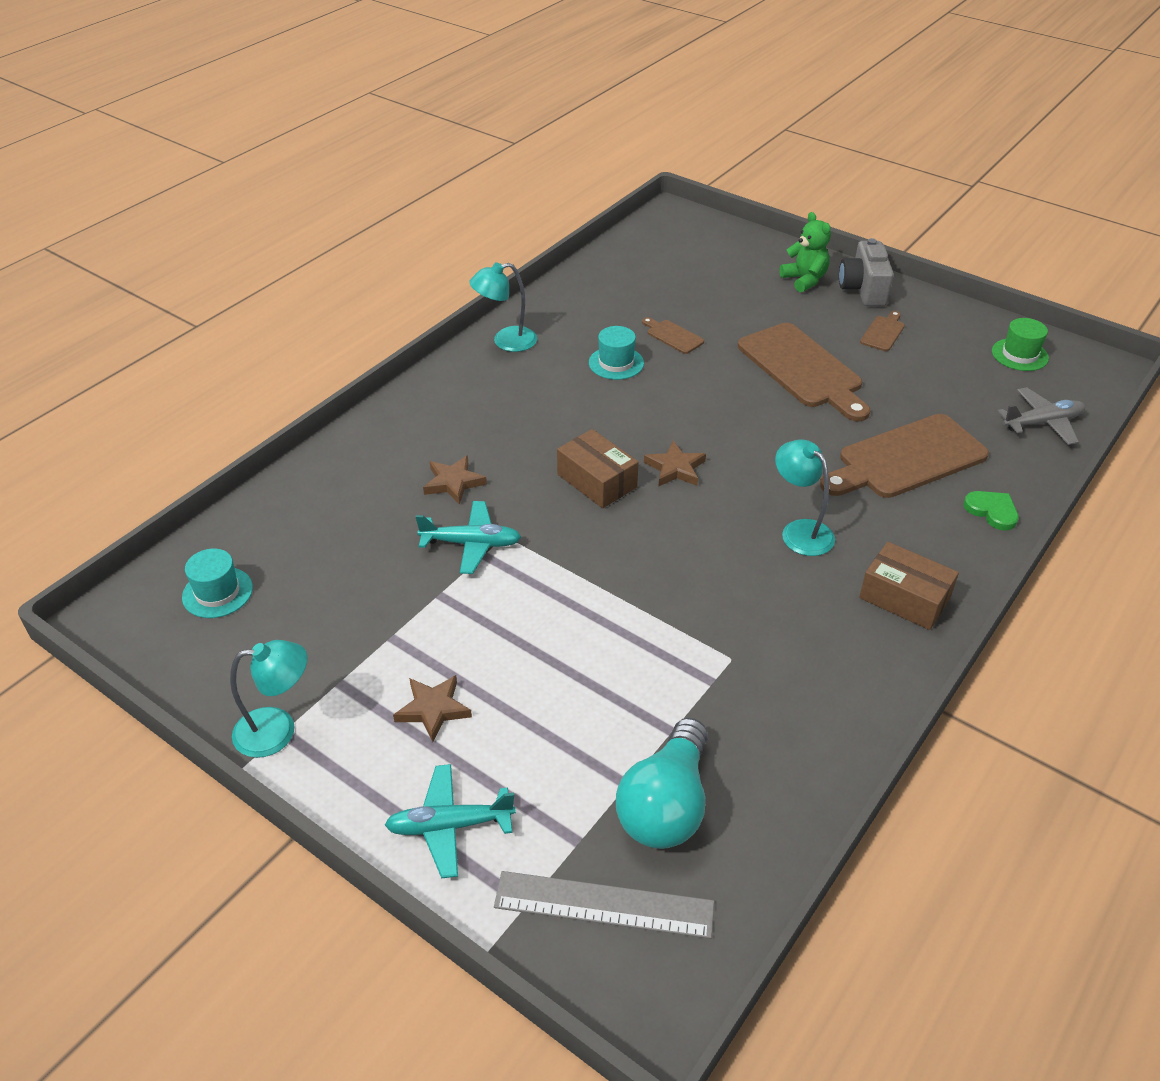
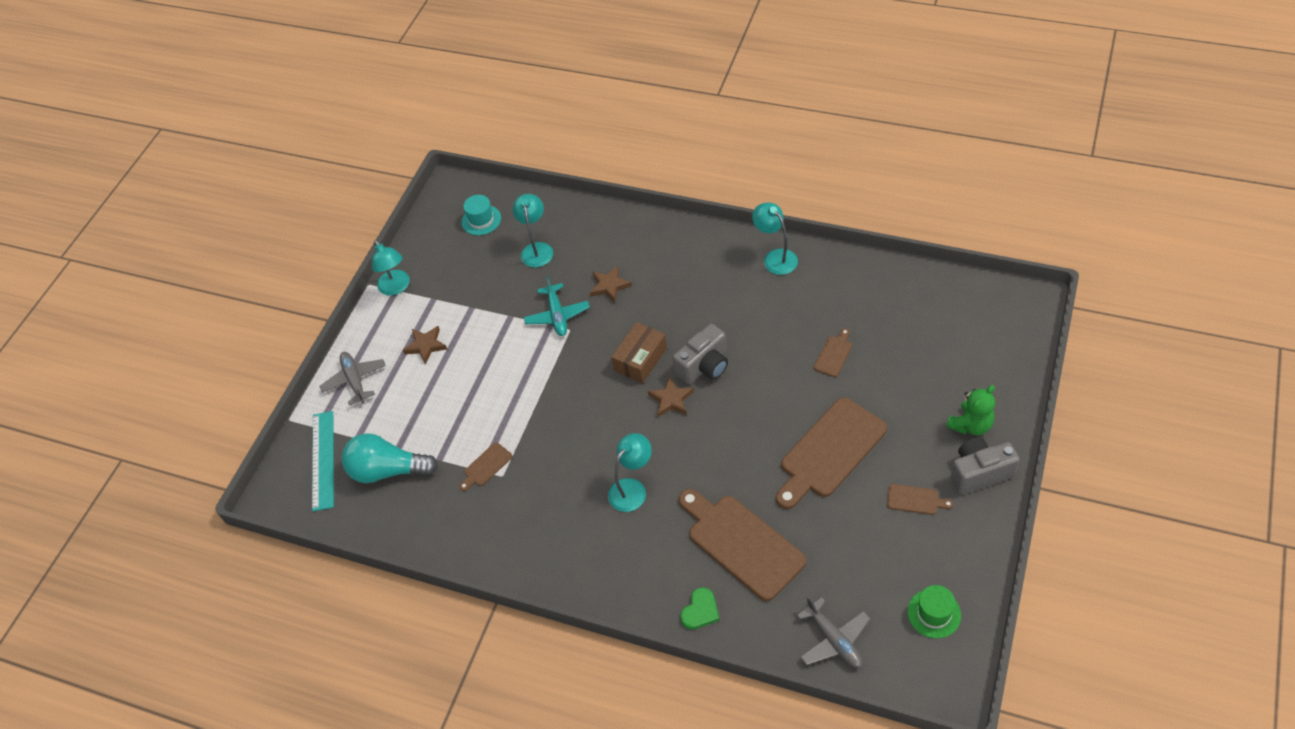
camera: 80 degrees right, 10 degrees up
(329, 541) = (536, 249): none -> turquoise lamp
(450, 826) = (355, 380): turquoise plane -> grey plane
(604, 905) = (323, 460): grey ruler -> turquoise ruler
(616, 363) = (780, 329): turquoise hat -> none
(638, 430) = (704, 366): none -> grey camera
(707, 674) = (486, 466): none -> brown cutting board
(904, 598) = (586, 564): brown box -> none

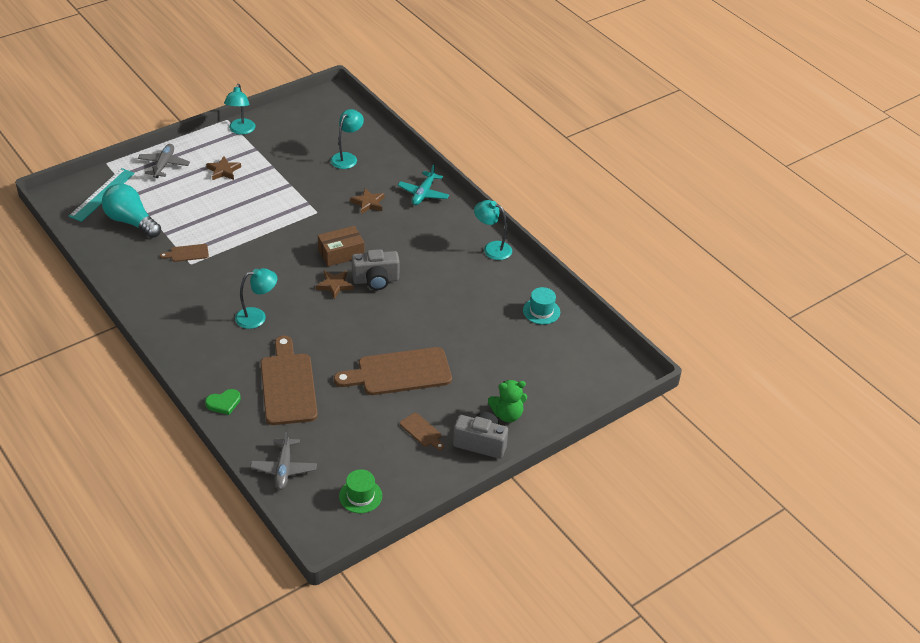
camera: 25 degrees right, 10 degrees down
(481, 220) = (331, 123): turquoise hat -> turquoise hat (541, 311)
(557, 315) = (318, 200): turquoise plane -> turquoise plane (423, 194)
(775, 257) = (492, 248): turquoise lamp -> turquoise lamp turned 60 degrees counterclockwise
(834, 354) = (465, 323): brown cutting board -> none

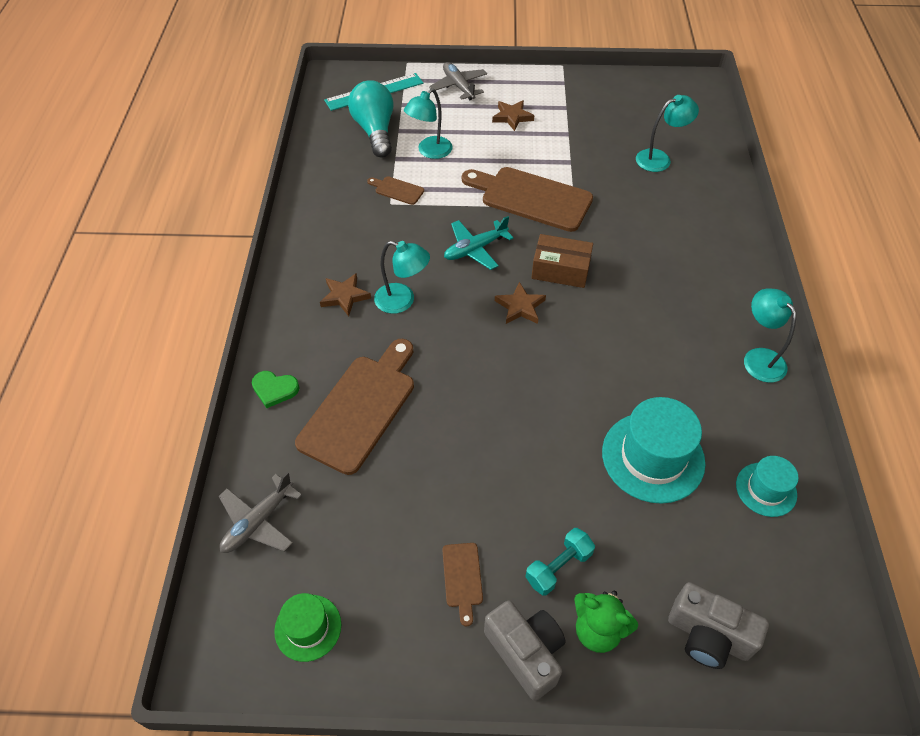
camera: 40 degrees right, 10 degrees up
(164, 165) = (458, 86): grey plane -> grey plane turned 75 degrees counterclockwise
(241, 130) = (567, 82): turquoise lamp -> turquoise lamp (430, 151)
(368, 203) = (642, 223): brown star -> brown star (345, 296)
(376, 280) = (574, 325): grey camera -> grey camera (708, 636)
(399, 372) = (503, 470): brown cutting board -> brown cutting board (531, 198)
(423, 194) = (720, 242): turquoise plane -> turquoise plane (475, 249)
(466, 400) = (558, 567): none -> turquoise dumbbell
(474, 325) = (653, 457): none -> turquoise hat

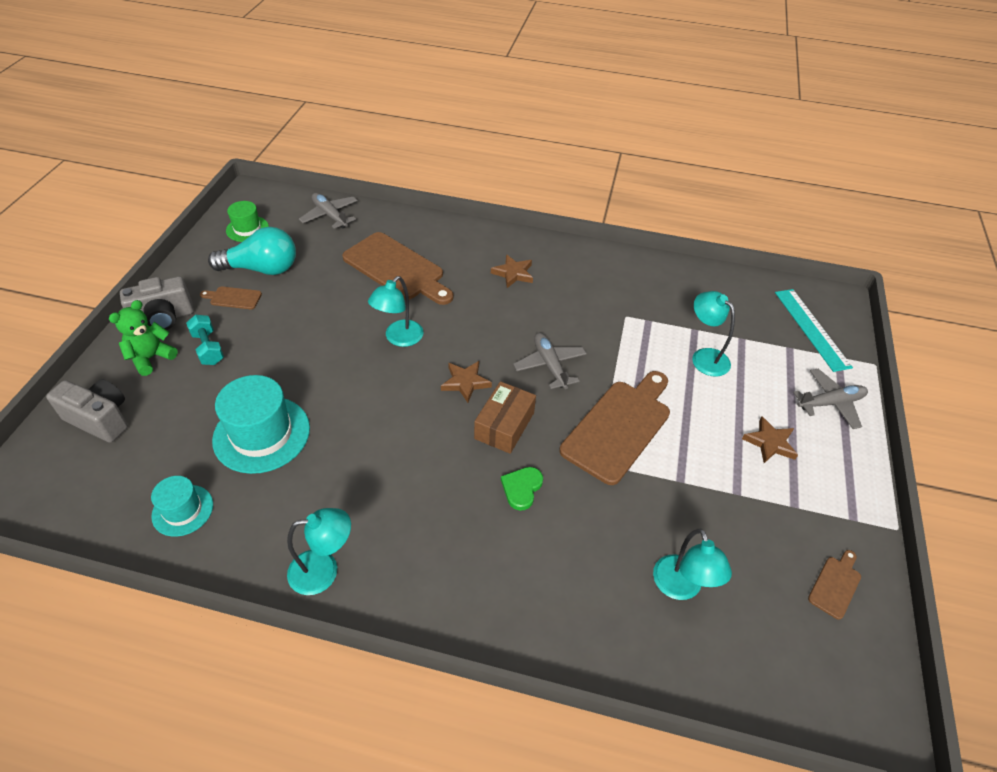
camera: 100 degrees right, 5 degrees down
(274, 389) = (432, 230): green heart -> green heart (521, 488)
(375, 131) = (740, 320): turquoise light bulb -> turquoise light bulb (262, 269)
(397, 190) = (644, 323): brown cutting board -> brown cutting board (835, 585)
(402, 301) = (497, 306): turquoise lamp -> turquoise lamp (399, 338)
(475, 249) = (550, 365): turquoise plane -> grey plane
(708, 636) = (100, 419): grey camera -> grey camera turned 75 degrees clockwise

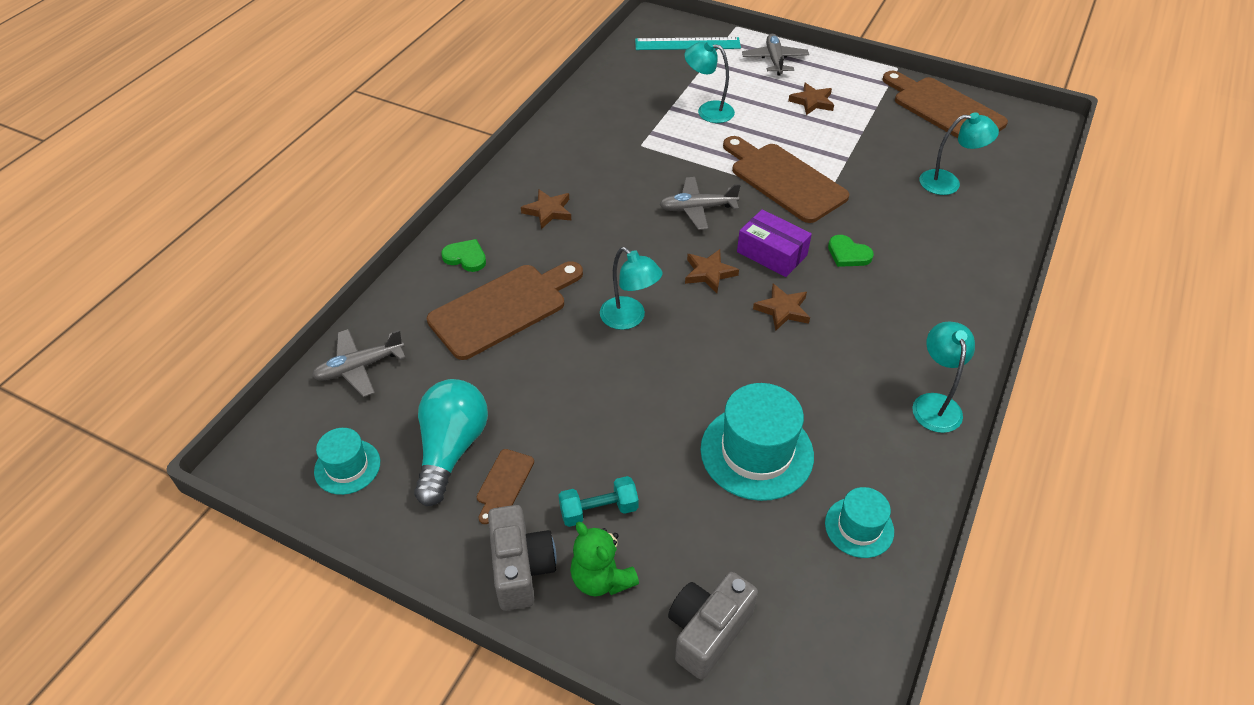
camera: 75 degrees left, 0 degrees up
(247, 229) = (347, 467): green hat -> turquoise hat
(430, 439) = (783, 310): none -> brown star
(446, 240) = (466, 257): none -> green heart
(504, 425) = (771, 253): brown box -> purple box
(704, 357) = (708, 110): turquoise lamp -> turquoise lamp turned 45 degrees clockwise
(835, 585) = (944, 109): brown cutting board -> brown cutting board, size x2.24

